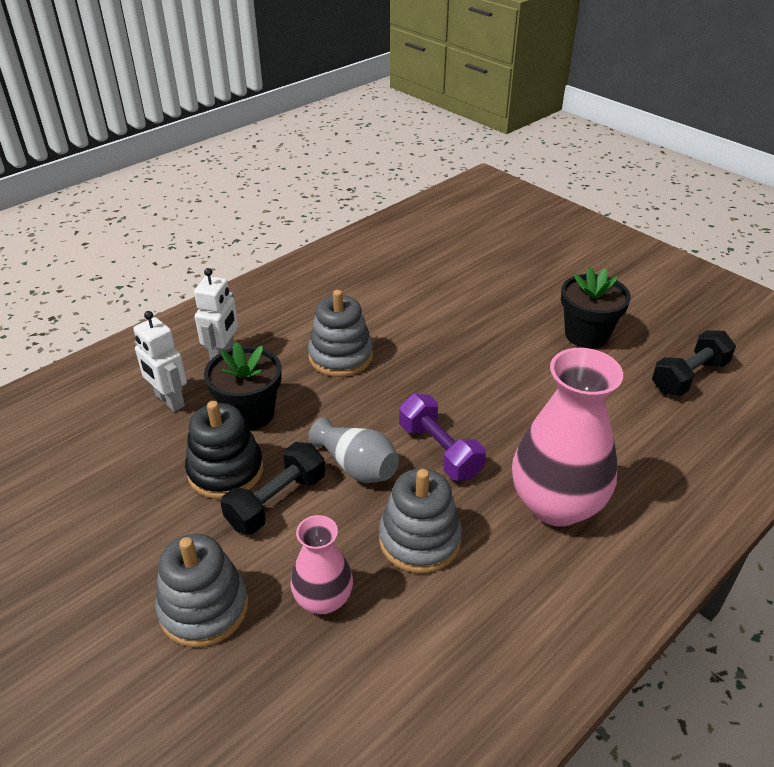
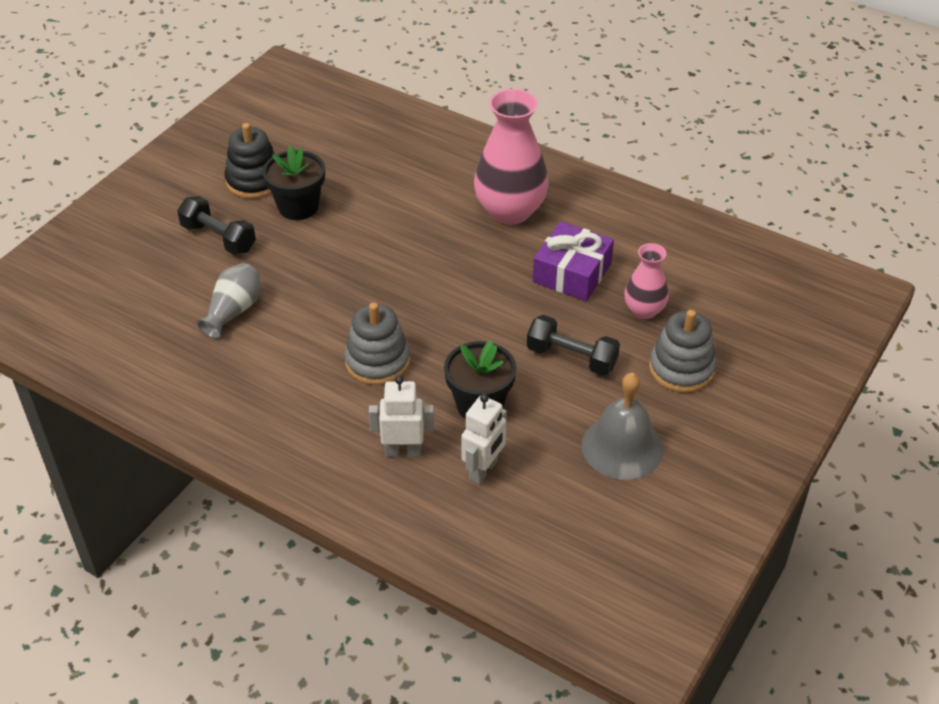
camera: 105 degrees left, 5 degrees up
(127, 511) = (622, 447): none -> grey bell
(225, 471) = (553, 399): black stacking toy -> black stacking toy (254, 181)
(357, 466) = (515, 320): grey vase -> grey vase (234, 311)
(419, 539) = (572, 273): grey stacking toy -> purple gift
(439, 451) = (479, 276): purple dumbbell -> none
(689, 377) = (342, 150): black dumbbell -> black dumbbell (218, 238)

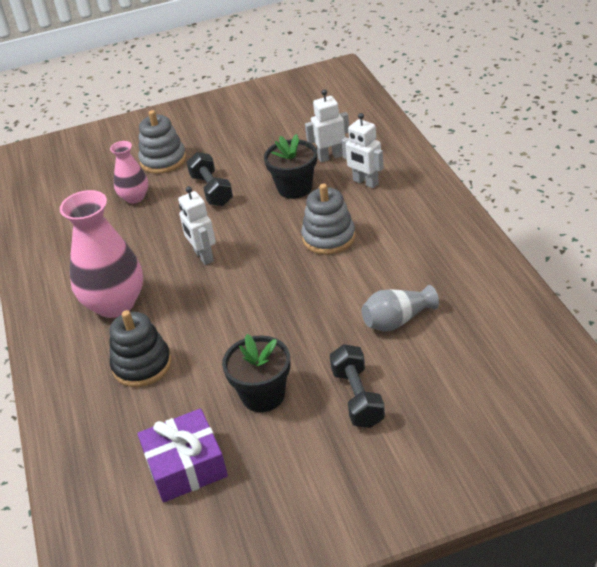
camera: 135 degrees left, 5 degrees down
(254, 181) = (274, 448): black stacking toy -> black stacking toy (142, 365)
(485, 285) = (203, 256): none -> white robot
(572, 273) = (140, 239): purple gift -> purple gift (185, 465)
(622, 447) = (246, 139): grey bell -> none

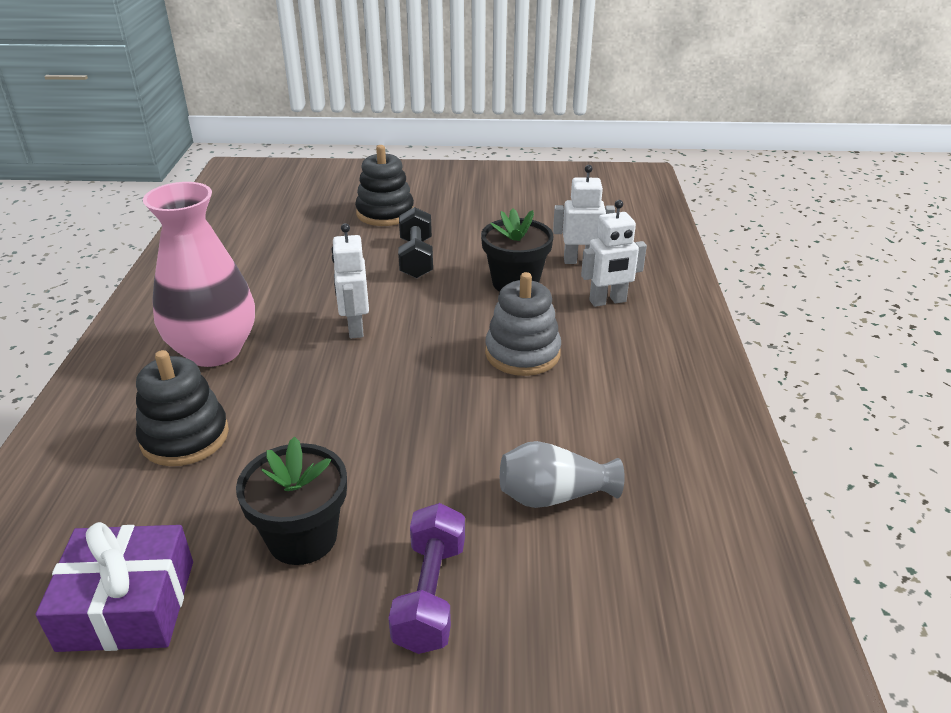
camera: 15 degrees right, 5 degrees down
(134, 197) = (326, 242): pink vase -> none
(163, 160) = (385, 213): grey stacking toy -> black stacking toy
(357, 397) = (430, 594): black dumbbell -> purple dumbbell
(365, 182) = (608, 301): white robot -> white robot turned 75 degrees counterclockwise

